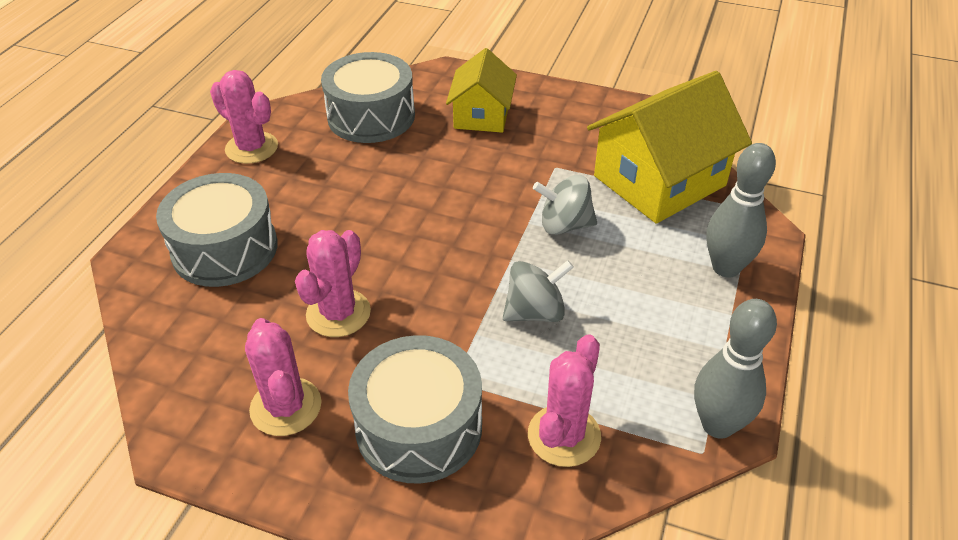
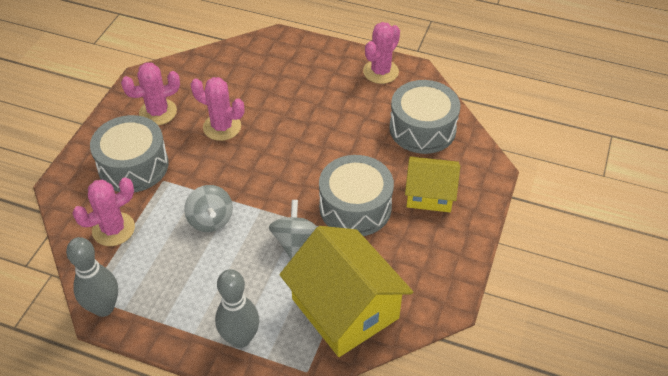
camera: 90 degrees right, 5 degrees up
(225, 249) = (281, 73): grey drum -> grey drum (355, 207)
(564, 436) = (113, 229): pink cactus -> pink cactus turned 60 degrees counterclockwise

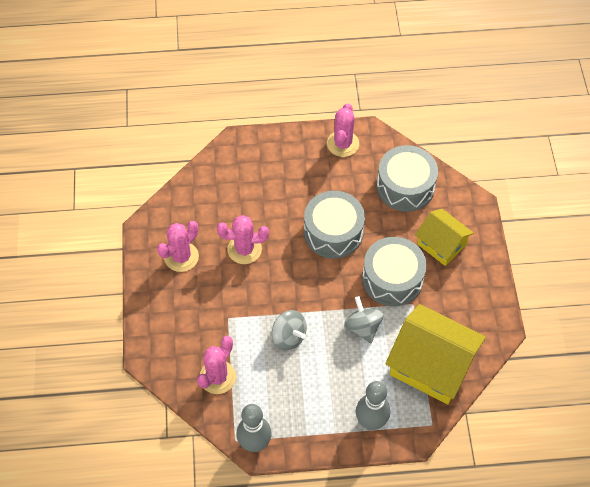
camera: 25 degrees left, 10 degrees up
(133, 166) = (195, 315): grey drum -> grey drum (333, 232)
(430, 194) = (441, 244): yellow house -> yellow house turned 60 degrees clockwise

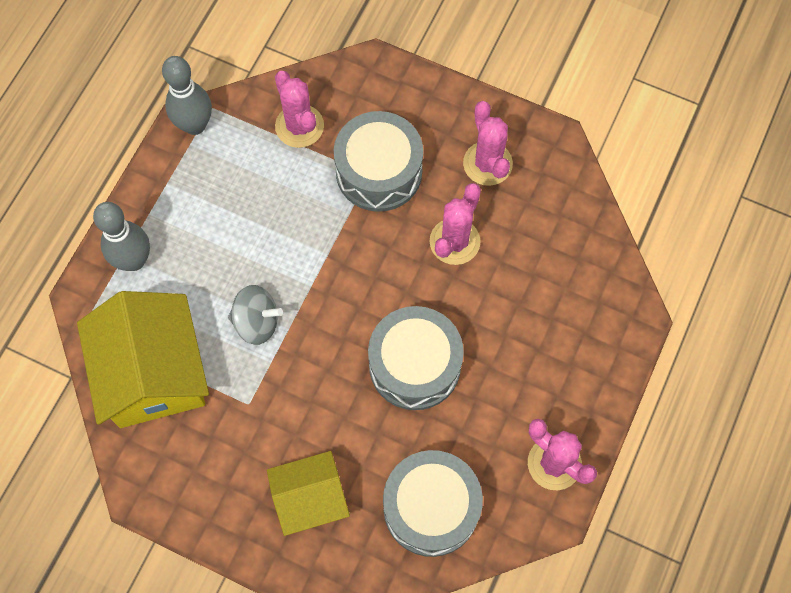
camera: 120 degrees right, 10 degrees up
(289, 336) = (300, 229): grey spinning top -> none
(392, 279) = (299, 399): grey drum -> grey drum (379, 172)
(431, 365) = (153, 373): yellow house -> yellow house turned 75 degrees counterclockwise

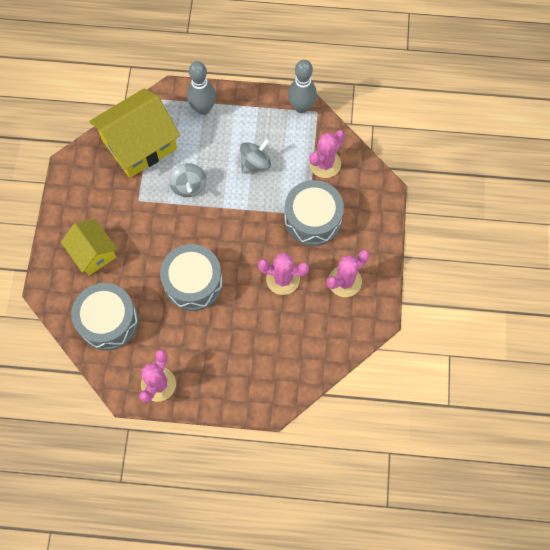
camera: 70 degrees right, 0 degrees up
(258, 217) = (255, 163): none -> grey spinning top

